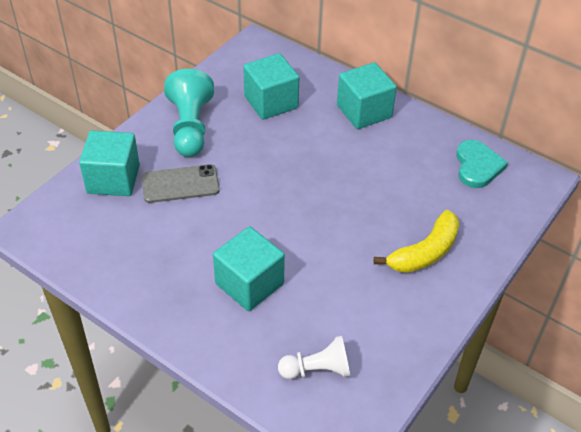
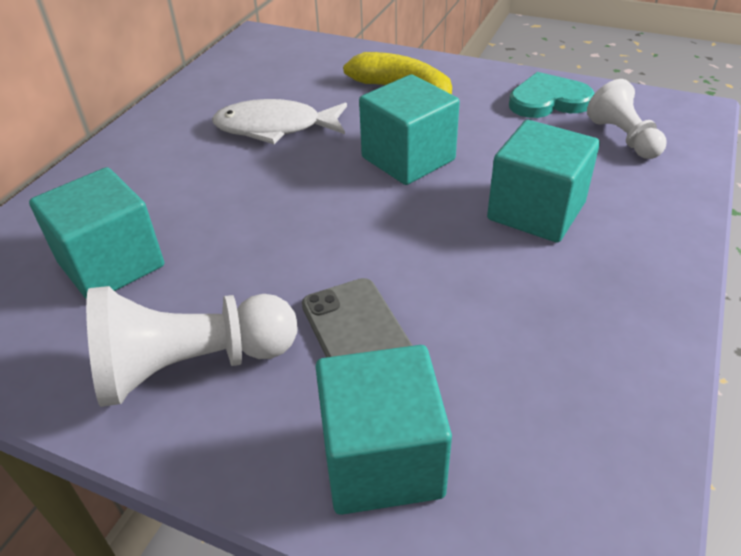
camera: 100 degrees left, 5 degrees down
(190, 127) = (192, 366): turquoise pawn -> white pawn
(364, 111) = (139, 162): turquoise cube -> turquoise cube (408, 159)
(387, 174) = (275, 128): none -> white fish
(477, 166) = (246, 71): turquoise heart -> turquoise heart (548, 101)

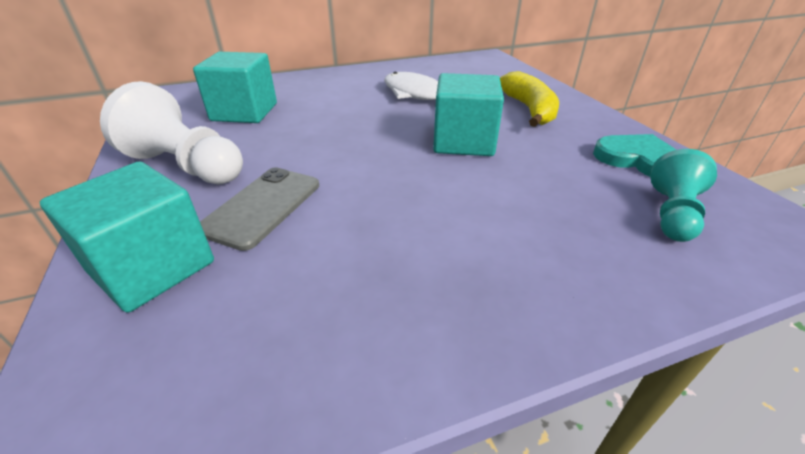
camera: 45 degrees right, 5 degrees down
(536, 211) = (495, 214): turquoise cube -> none
(623, 138) = (672, 214): white pawn -> turquoise pawn

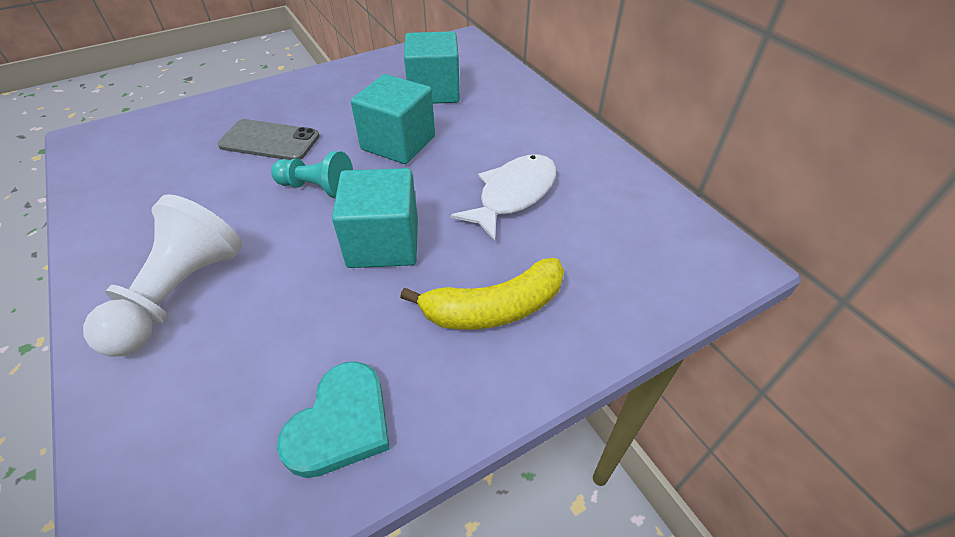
camera: 80 degrees right, 10 degrees up
(152, 267) = (211, 119): turquoise cube -> turquoise cube (398, 143)
(187, 166) = (331, 93): white pawn -> white pawn (179, 294)
(672, 214) = (209, 426): turquoise pawn -> turquoise pawn (317, 188)

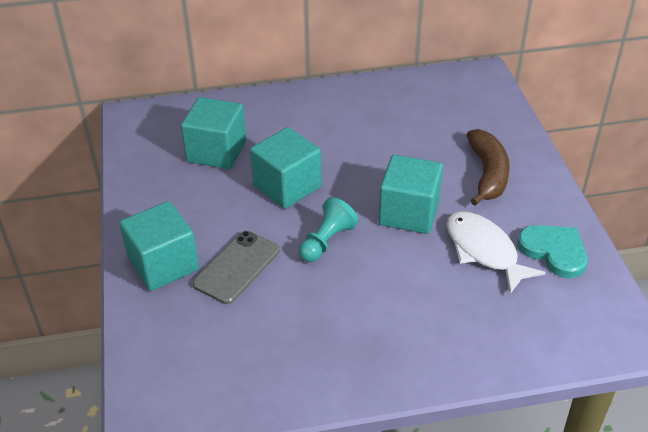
camera: 70 degrees left, 5 degrees down
(179, 294) = (423, 327): white pawn -> none
(268, 102) = (163, 264): none -> turquoise cube
(494, 308) = (487, 174): yellow banana -> brown banana
(513, 195) = (384, 141): white fish -> white fish (484, 251)

